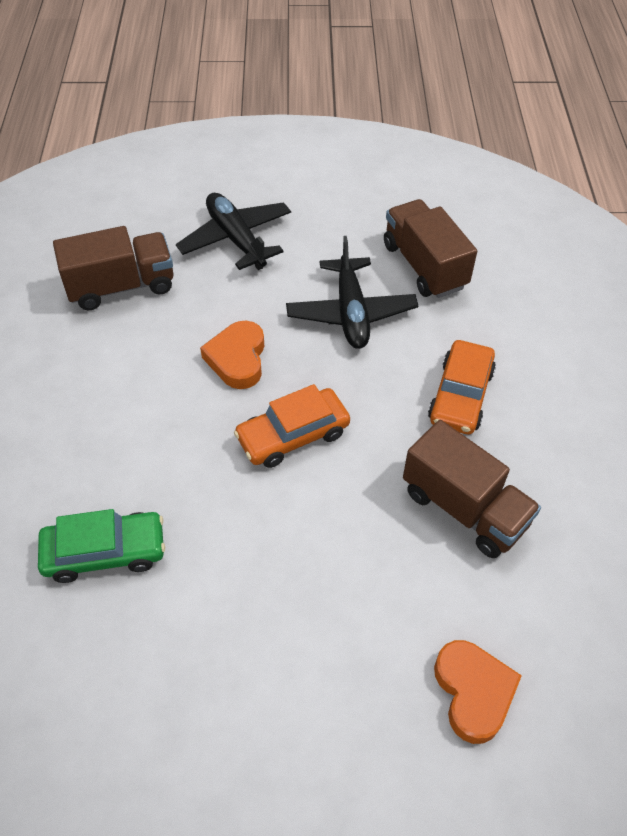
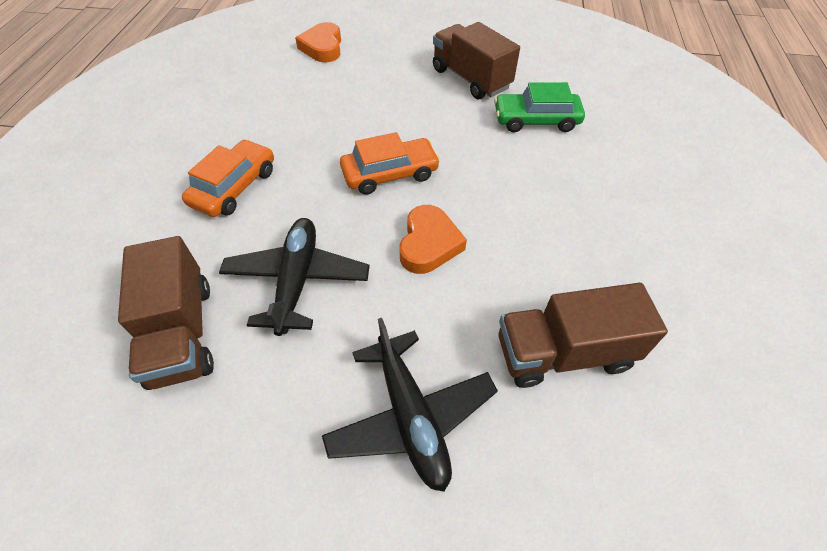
camera: 170 degrees left, 0 degrees up
(464, 508) = (279, 117): brown truck -> brown truck (470, 79)

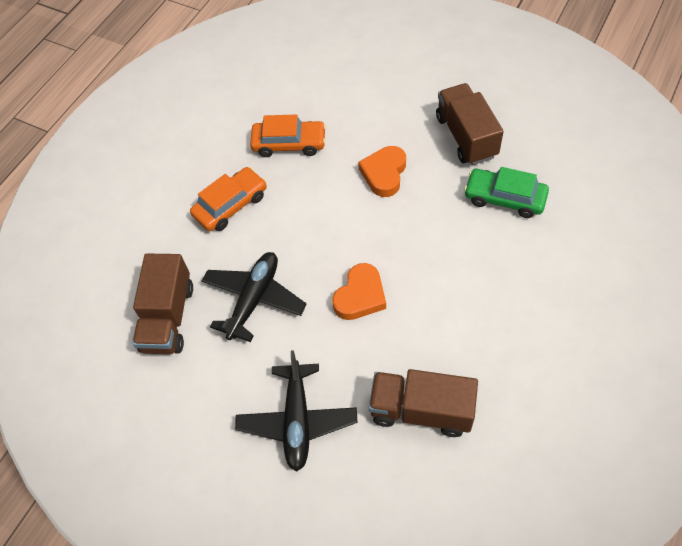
camera: 25 degrees right, 5 degrees up
(323, 47) = (344, 68): orange heart -> orange heart (384, 174)
(390, 174) = (354, 223): orange car -> orange car (289, 144)

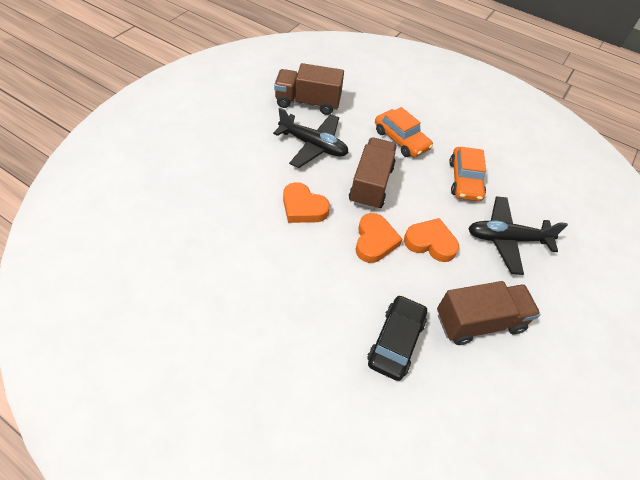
camera: 85 degrees right, 5 degrees down
(297, 420) = (209, 159): black plane -> black plane (506, 239)
(393, 222) = (374, 241): none -> orange heart
(421, 410) = (191, 231): brown truck -> brown truck (371, 184)
(504, 198) = (396, 341): green car -> black car

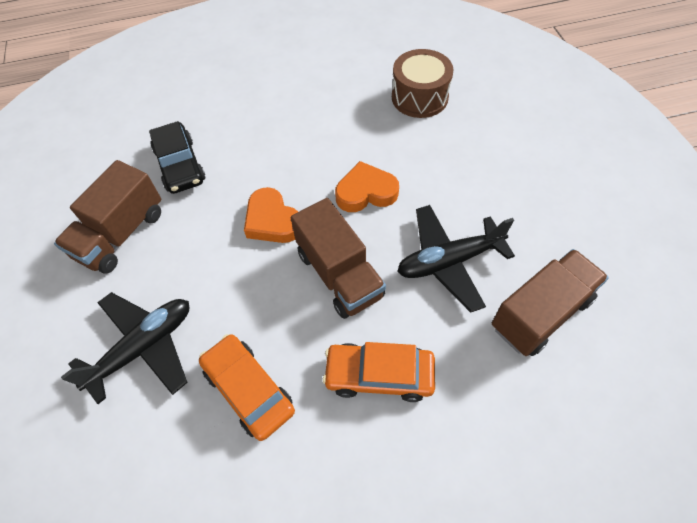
camera: 140 degrees right, 5 degrees up
(181, 230) = (419, 97): none -> brown drum
(430, 243) = (220, 267): orange heart -> none

